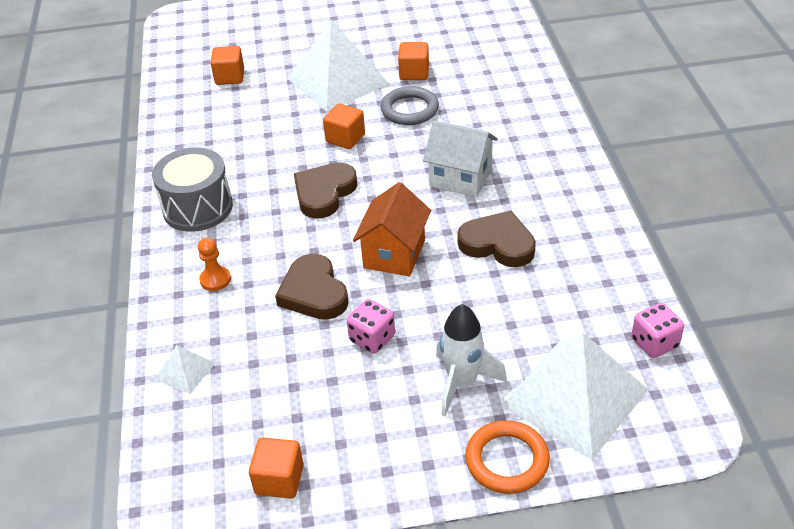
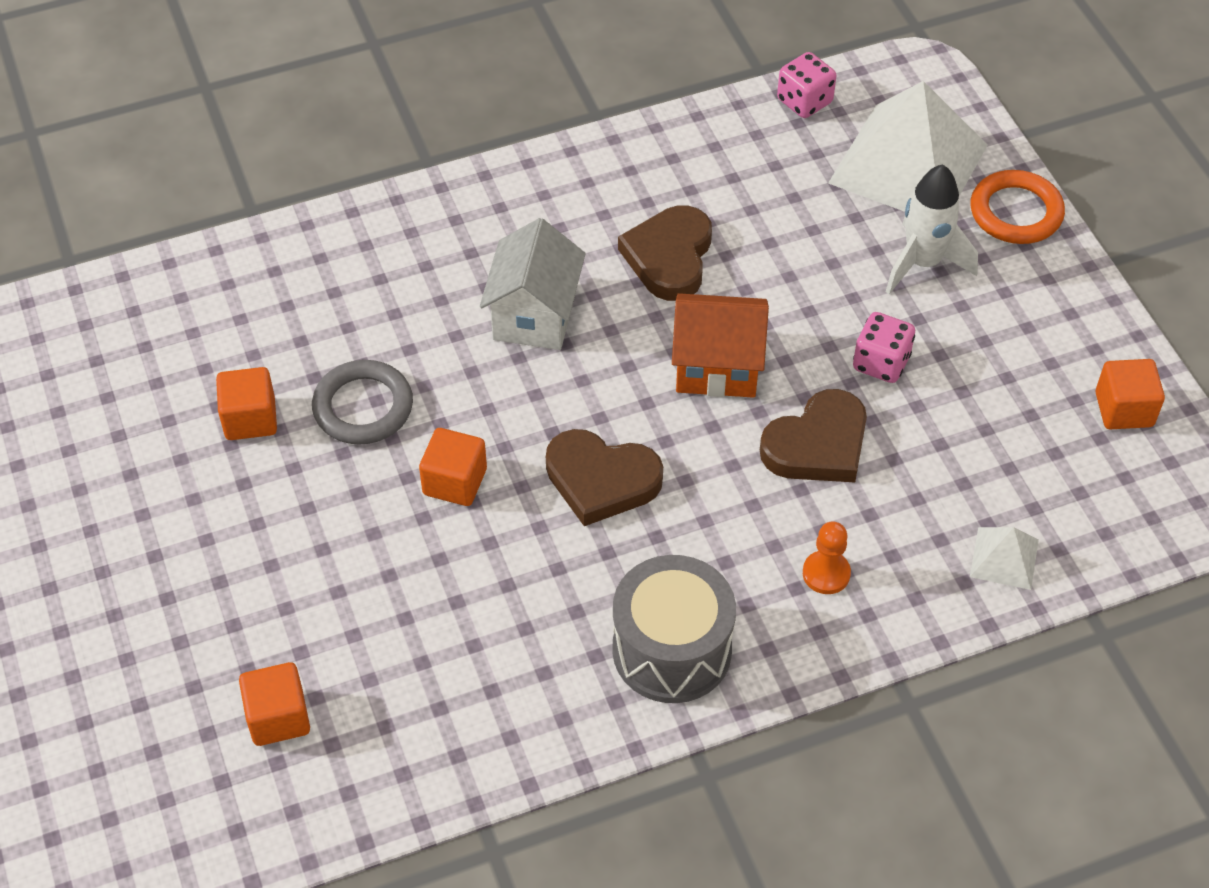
camera: 105 degrees left, 10 degrees up
(337, 81) = (281, 530): white pyramid -> none

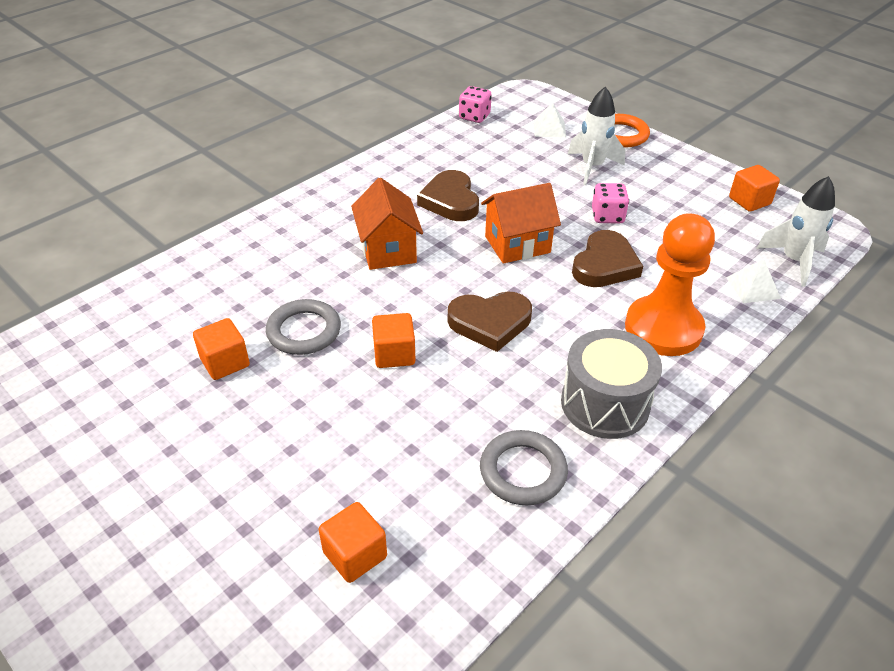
camera: 25 degrees left, 10 degrees down
(515, 696) = (523, 471): none -> grey ring
(534, 316) = (388, 250): white house -> orange house
(826, 573) = (663, 328): orange pawn -> orange pawn, size x2.33
(908, 163) = (549, 128): white pyramid -> white pyramid, size x0.43
(1102, 537) = (793, 261): none -> white rocket

